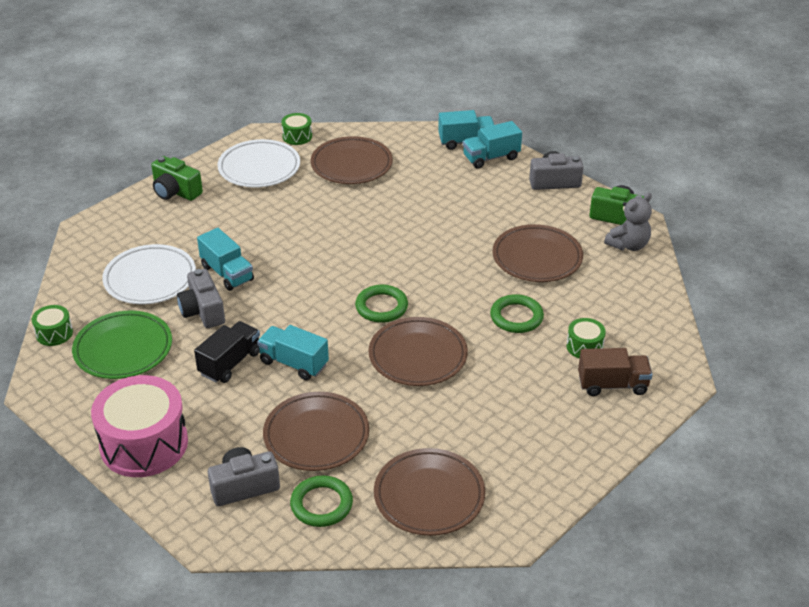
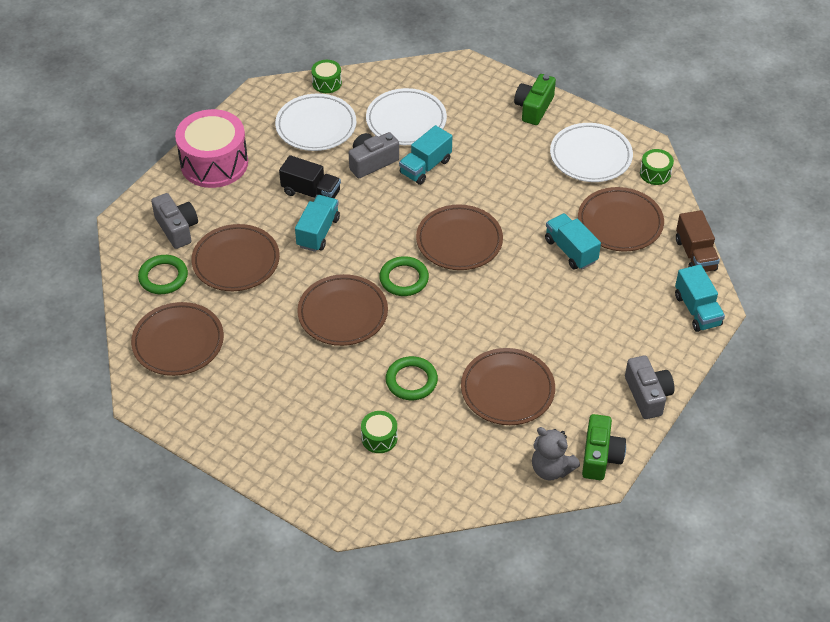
camera: 80 degrees right, 10 degrees up
(123, 349) = (316, 126): green plate -> white plate
(341, 263) = (459, 241): none -> brown plate
(491, 157) = (674, 335): turquoise truck -> turquoise truck (570, 251)
(612, 385) = (329, 463): brown truck -> brown truck (695, 255)

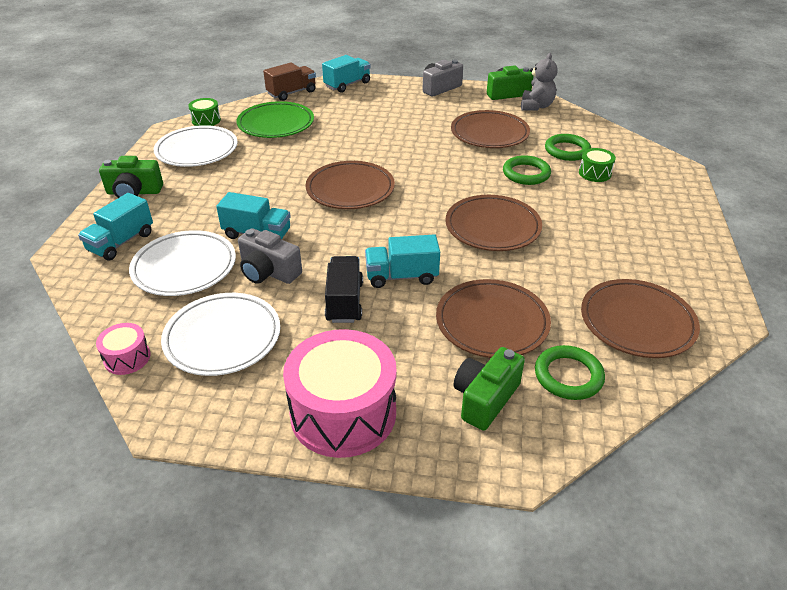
camera: 115 degrees left, 10 degrees down
(177, 228) = (485, 399): grey camera -> green camera
(327, 83) = (127, 358): green drum -> pink drum
(404, 279) = (420, 206): green ring -> green ring (567, 150)
(570, 251) = (323, 137): turquoise truck -> turquoise truck (121, 242)
(620, 223) = (276, 124): brown plate -> green plate

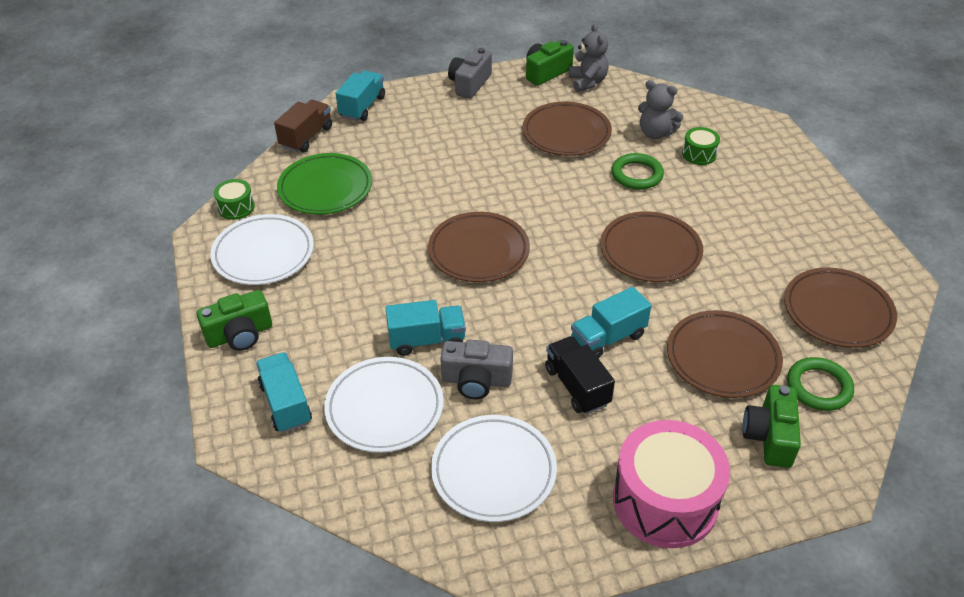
camera: 25 degrees left, 5 degrees up
(121, 242) = (286, 403): turquoise truck -> turquoise truck turned 150 degrees clockwise
(127, 358) = (418, 531): pink drum -> none
(567, 150) = (655, 133): green ring -> grey teddy bear

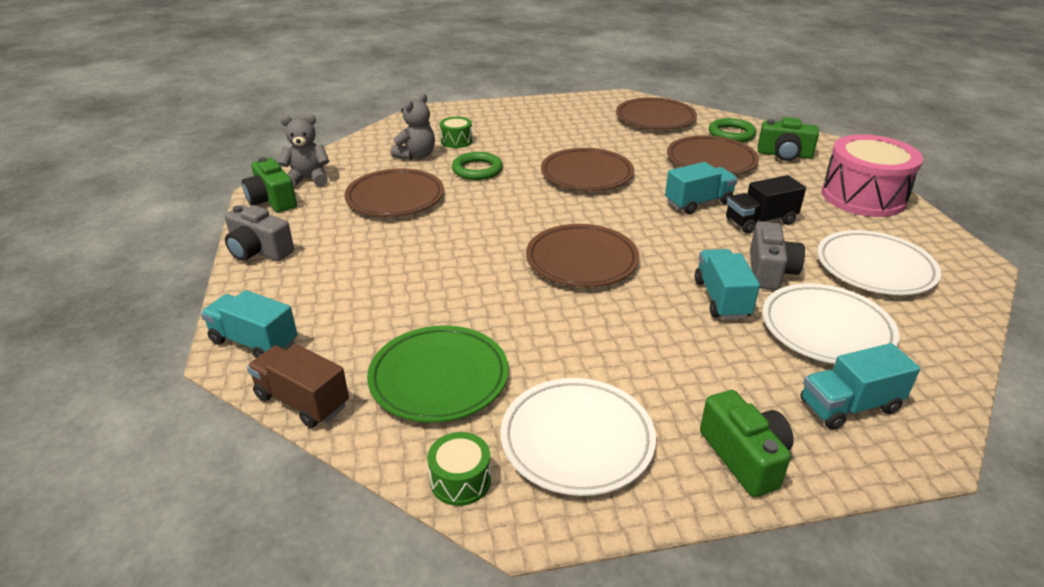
camera: 85 degrees left, 10 degrees down
(608, 338) = (698, 203): turquoise truck -> turquoise truck turned 90 degrees counterclockwise

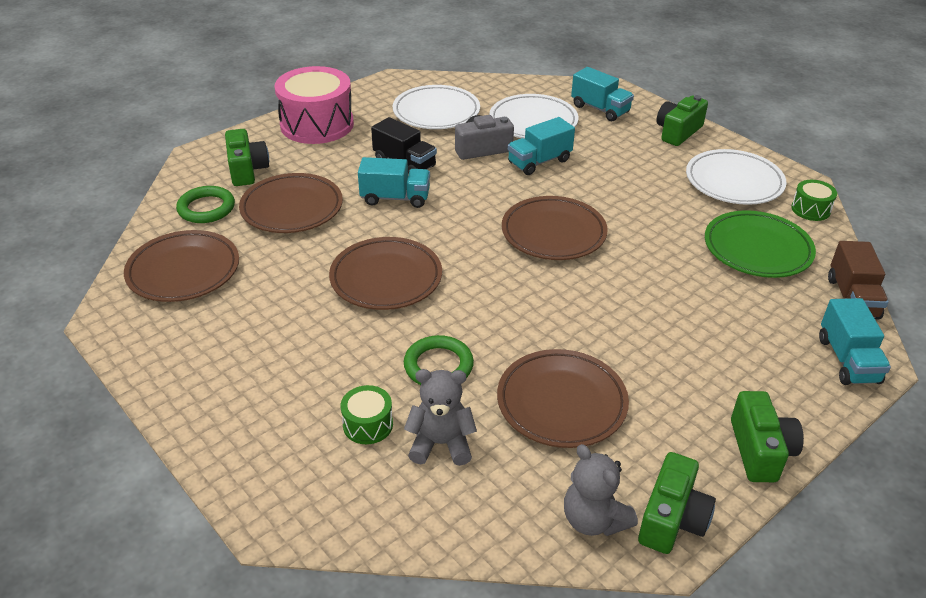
camera: 120 degrees left, 5 degrees up
(259, 251) = (760, 450): grey camera -> green camera
(698, 203) = (395, 198): turquoise truck -> turquoise truck turned 150 degrees clockwise

